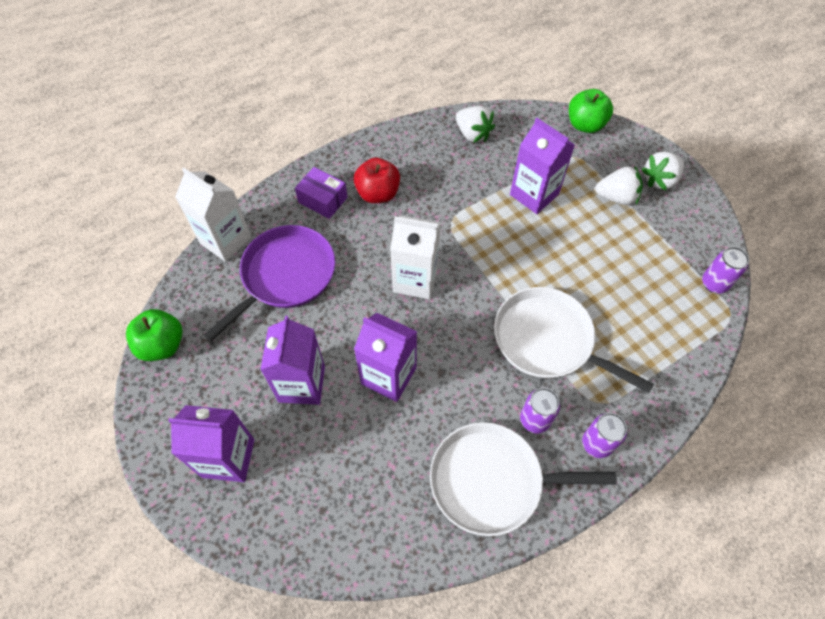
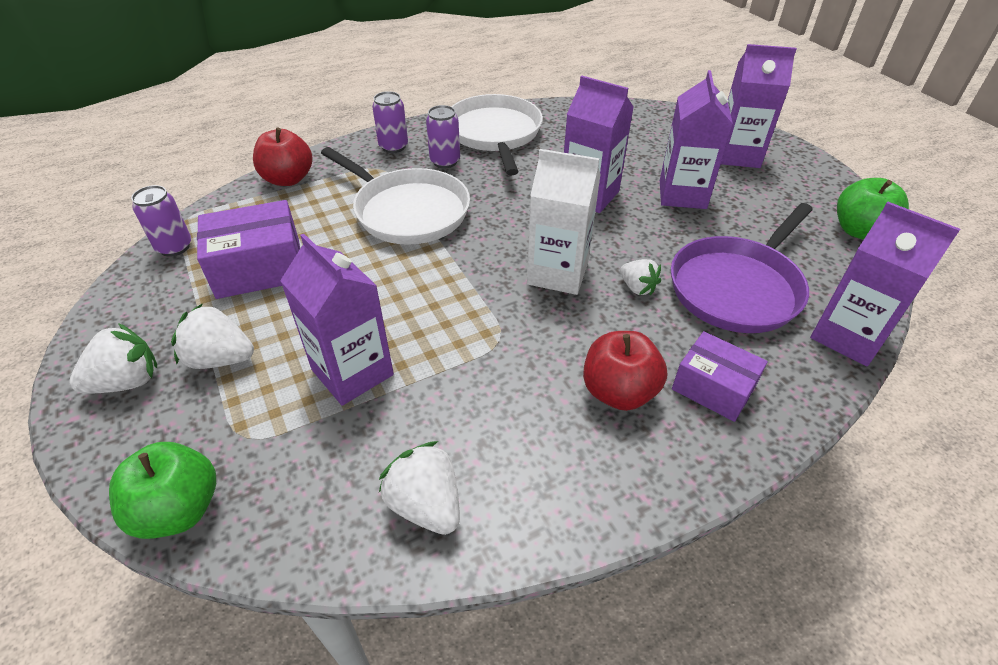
camera: 175 degrees left, 15 degrees down
(225, 240) = (848, 336): white carton -> purple carton
(357, 270) = (637, 288): none -> white strawberry
(492, 481) = (495, 134): white pan -> white pan turned 105 degrees counterclockwise
(636, 268) = (259, 268): none -> purple box
(676, 377) = (288, 179): none -> red apple

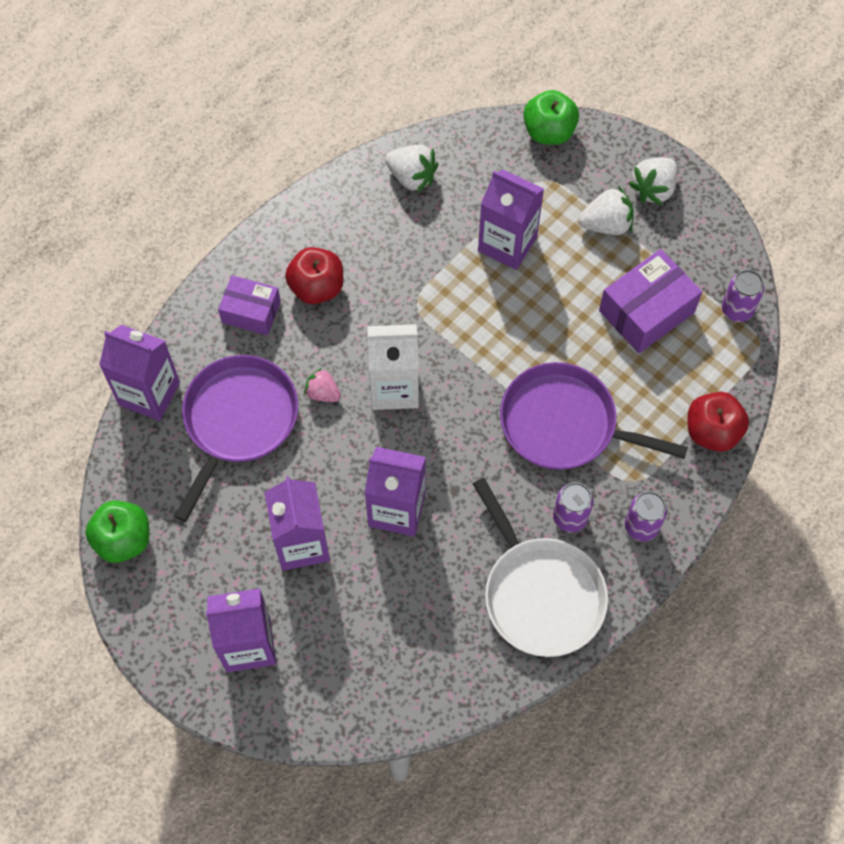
camera: 160 degrees right, 20 degrees up
(407, 211) = (564, 424): white pan -> purple pan
(637, 288) = (323, 393): white strawberry -> pink strawberry

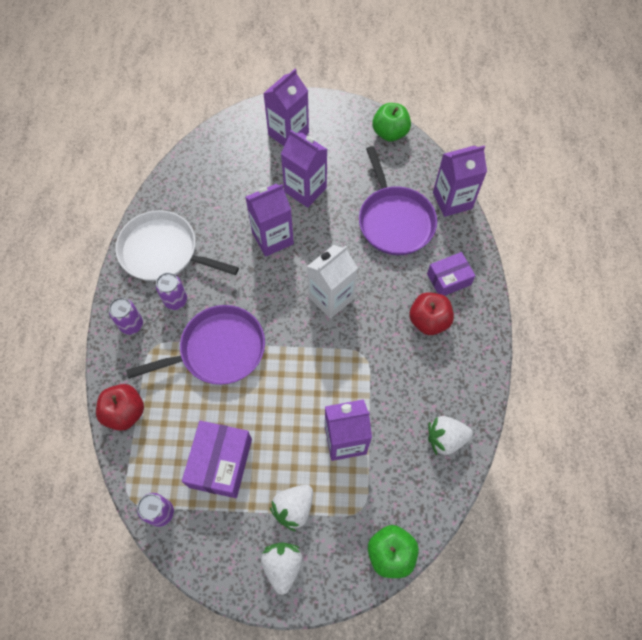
camera: 140 degrees right, 0 degrees up
(323, 393) = (366, 266): pink strawberry -> none

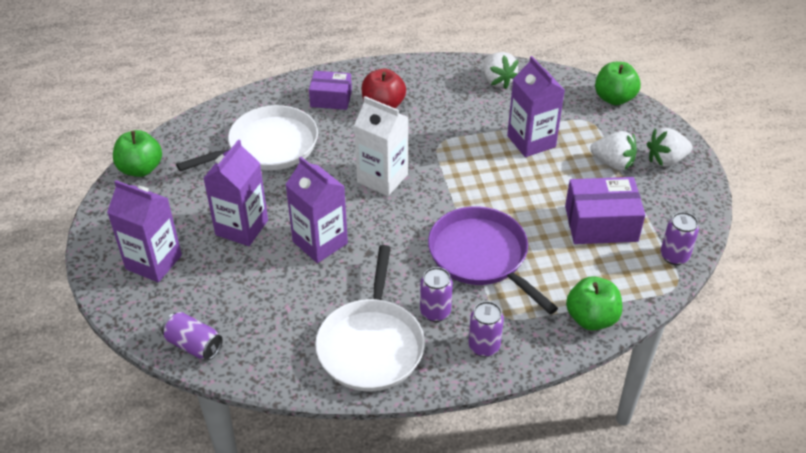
camera: 105 degrees left, 20 degrees down
(125, 412) = (591, 318): red apple -> green apple
(205, 149) = (194, 345): none -> purple can
(394, 220) = (268, 146): purple pan -> white pan
(448, 279) = (331, 99): purple box -> purple box turned 45 degrees counterclockwise
(452, 200) = (231, 108): purple carton -> none

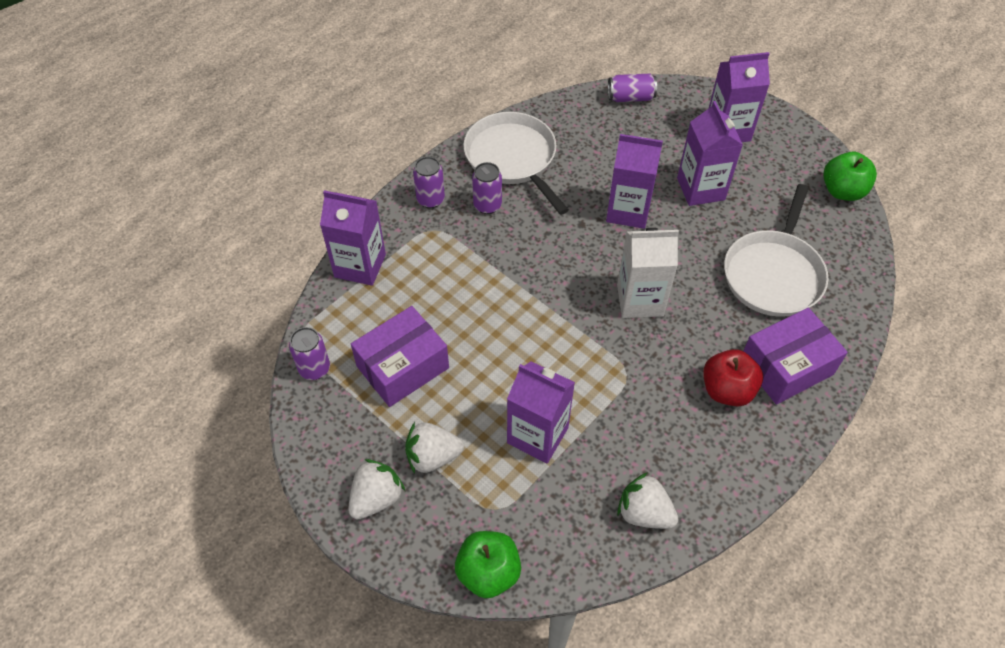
camera: 145 degrees right, 10 degrees up
(331, 99) = (786, 366): purple box -> purple box, size x1.53
(481, 256) = (488, 271): purple pan -> none
(591, 318) = (360, 266): green apple -> purple carton

